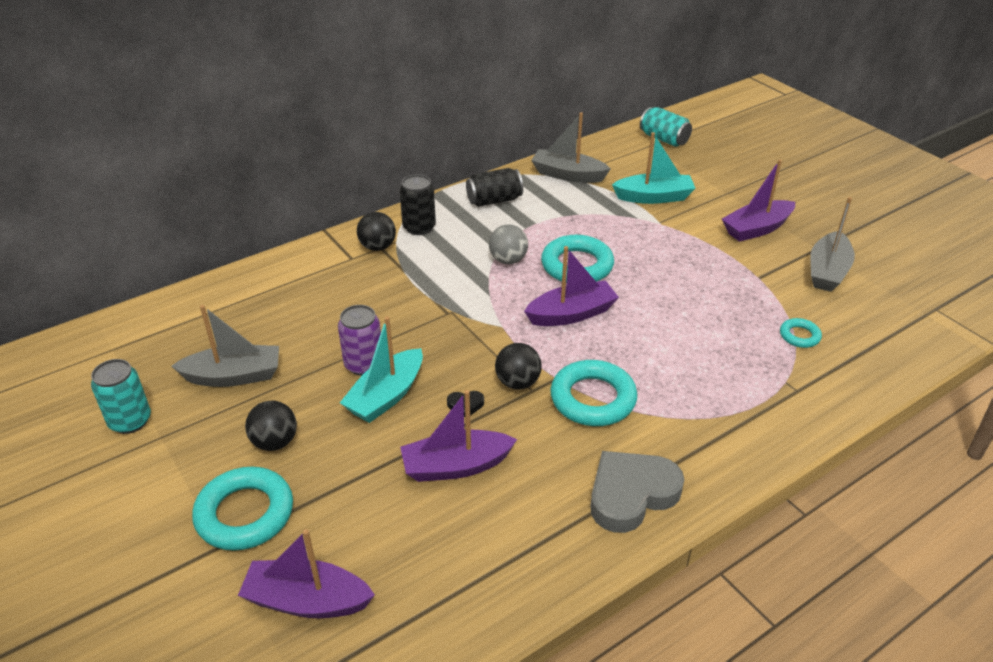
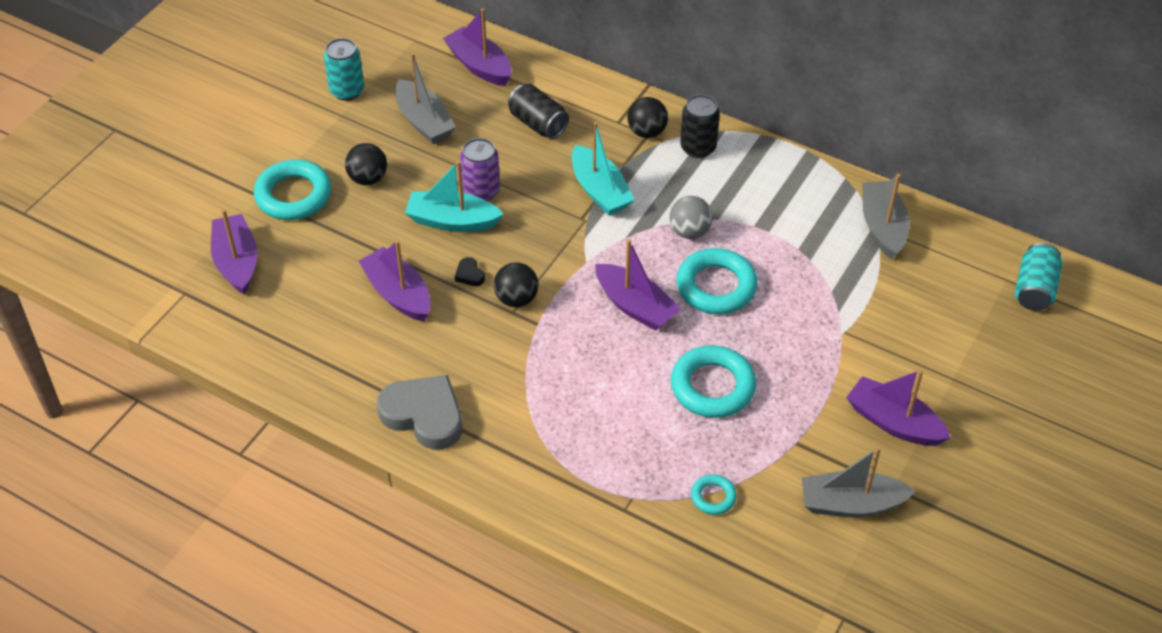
camera: 65 degrees right, 10 degrees up
(197, 316) = (479, 66): none -> purple boat
(494, 200) = (786, 185): black can -> black can (538, 124)
(593, 399) = (525, 357): turquoise ring -> turquoise ring (712, 386)
(654, 197) = (892, 314): turquoise boat -> turquoise boat (599, 191)

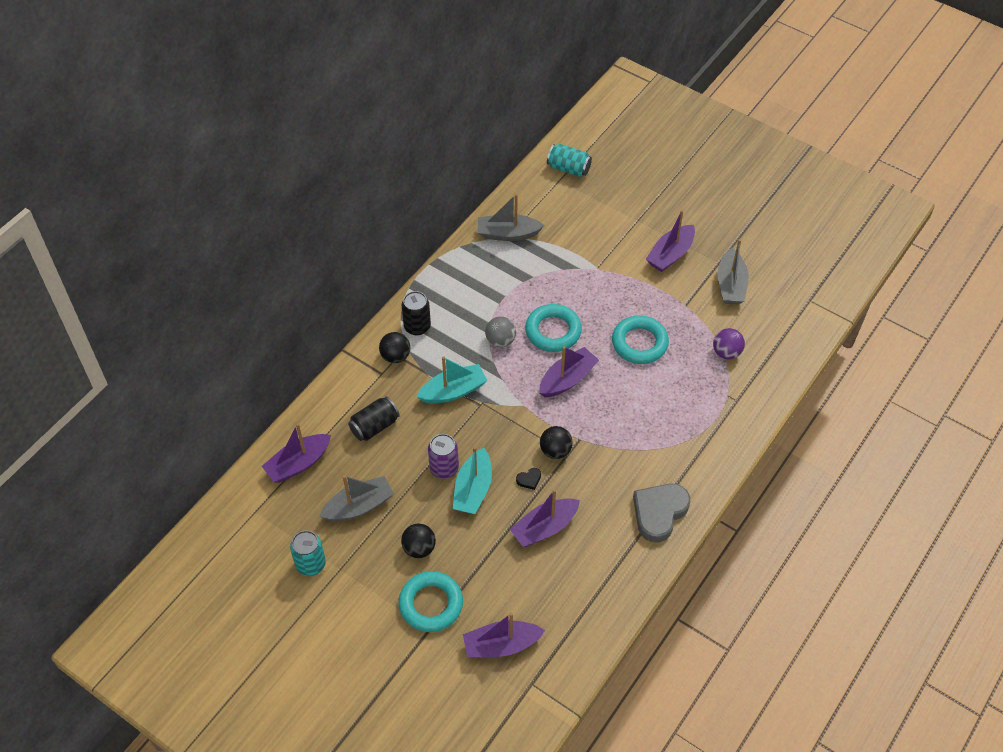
camera: 85 degrees left, 5 degrees up
(713, 497) = (726, 352): turquoise ring -> purple ball

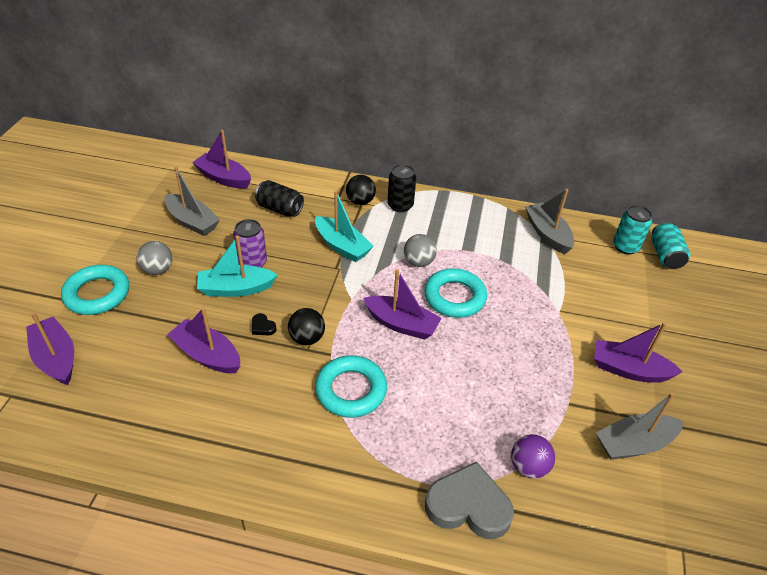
camera: 65 degrees right, 10 degrees down
(311, 564) = (125, 210): turquoise can -> turquoise can (625, 247)
(419, 548) = (158, 270): black ball -> grey ball
(639, 343) = (486, 373): turquoise ring -> turquoise ring (351, 390)
(659, 513) = (259, 456): grey heart -> grey heart (468, 506)

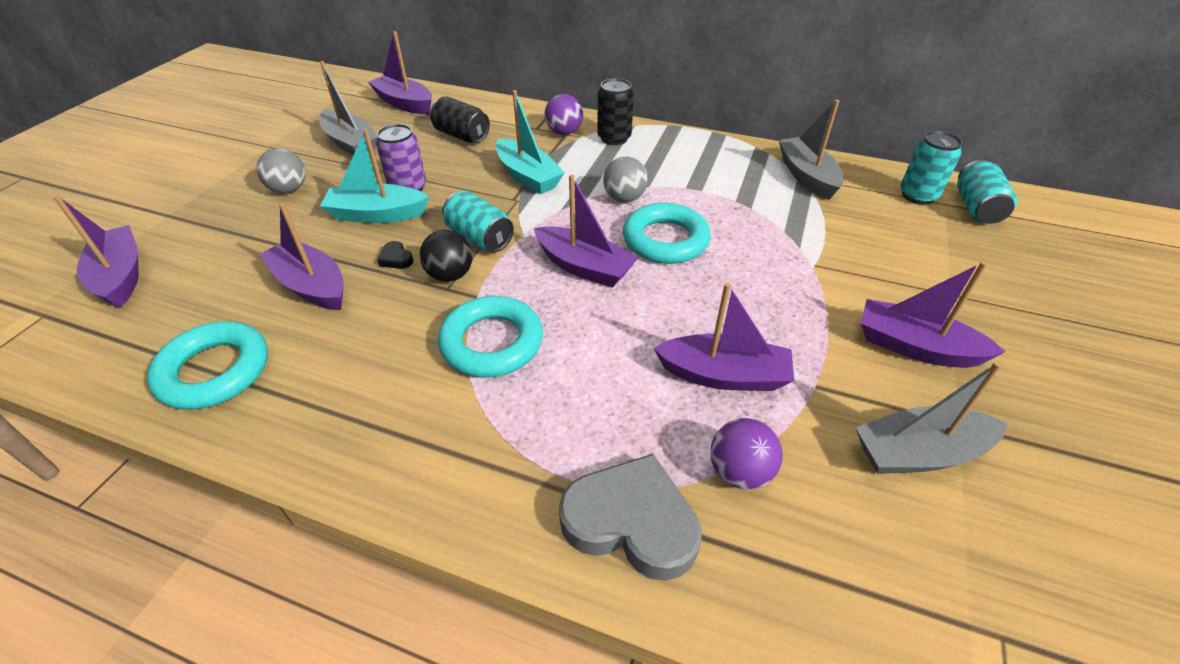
camera: 10 degrees right, 0 degrees up
(97, 294) = (205, 210): turquoise ring -> turquoise ring (214, 371)
(320, 304) = (479, 238): none -> turquoise can
(360, 201) = (564, 132): black ball -> purple ball
(510, 401) = (724, 375): none -> purple boat

